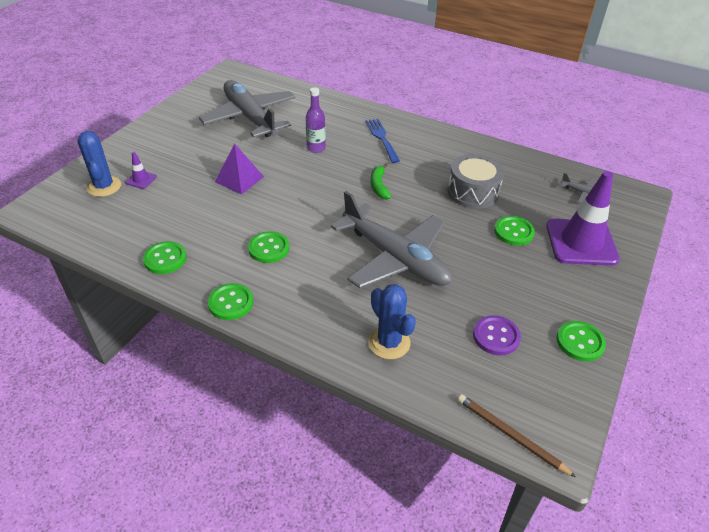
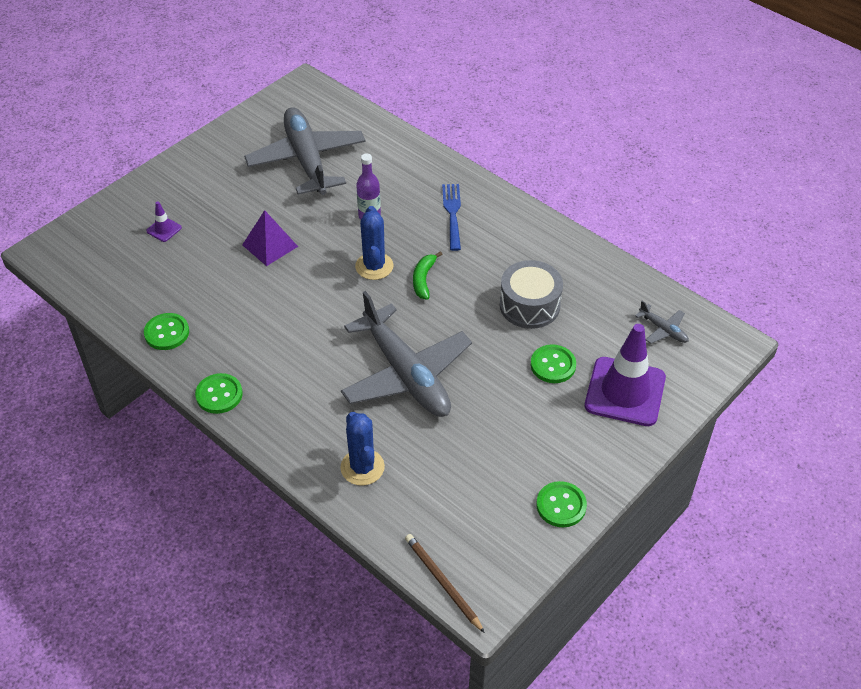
camera: 15 degrees right, 5 degrees up
(104, 186) = (123, 232): blue cactus -> blue cactus (374, 266)
(269, 248) = (275, 339): green button -> none
(496, 336) = (475, 482): purple button -> none

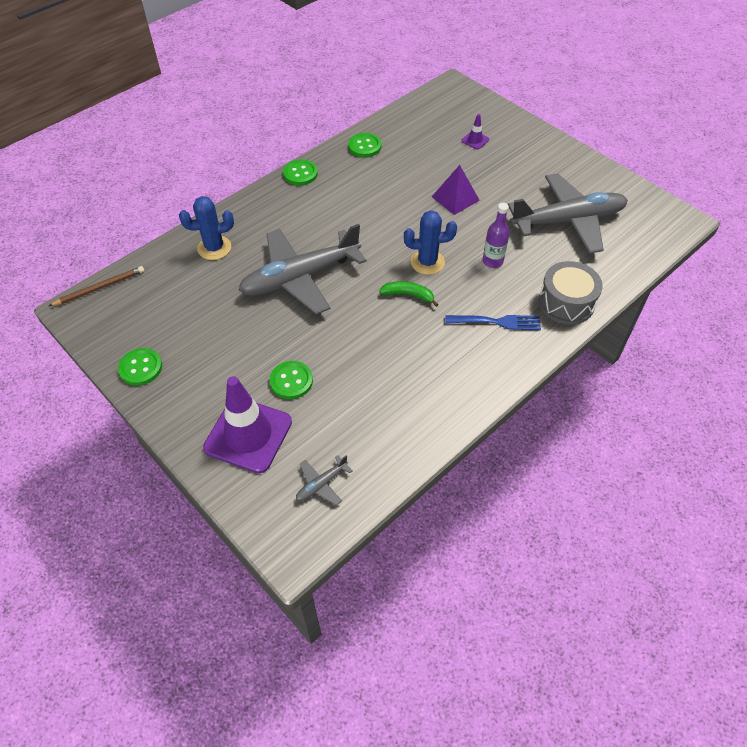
camera: 95 degrees right, 5 degrees up
(529, 305) = (368, 371): grey drum -> grey drum (566, 303)

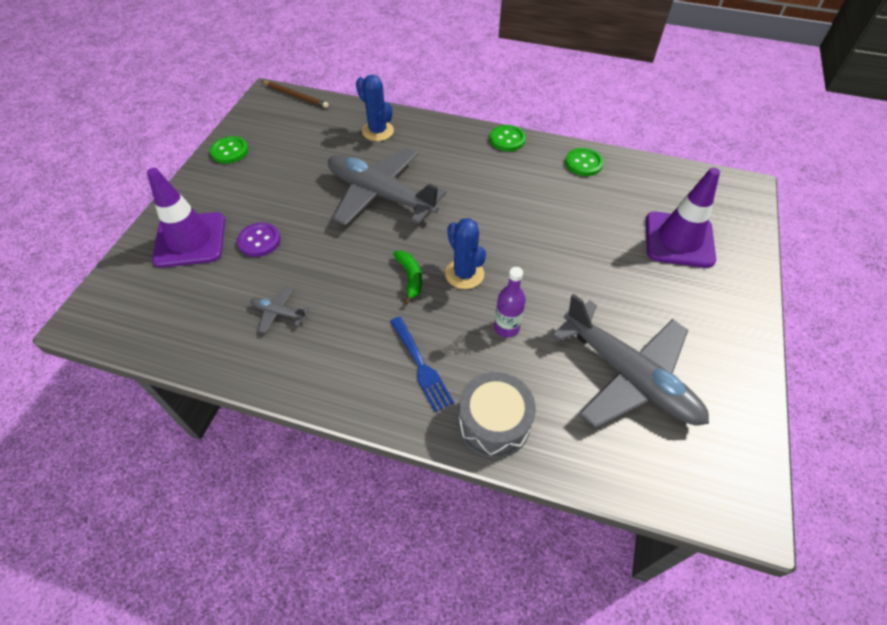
camera: 60 degrees right, 0 degrees up
(291, 381) = (259, 241): green button -> purple button
(321, 484) = (156, 309): grey plane -> grey plane (278, 312)
(455, 198) = (574, 259): purple pyramid -> none
(475, 140) = (679, 240): purple traffic cone -> purple traffic cone, size x2.38

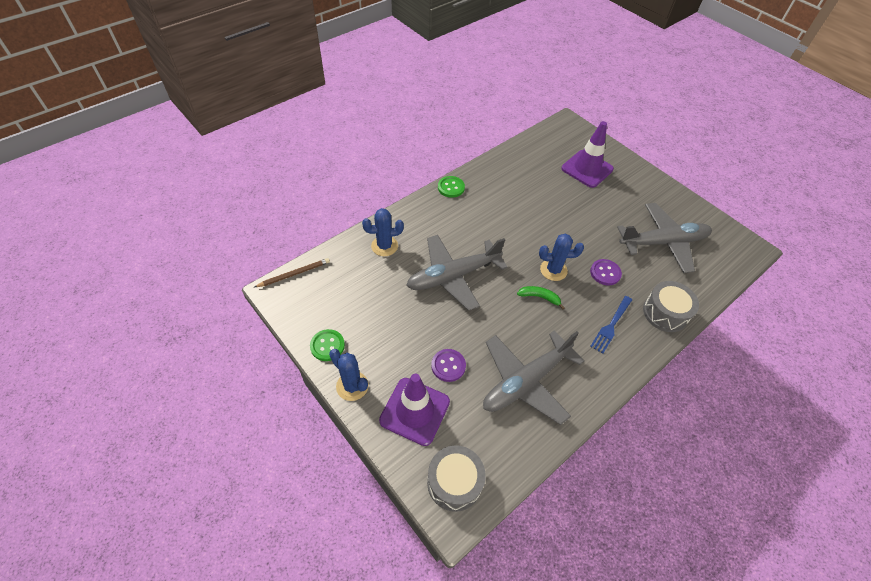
camera: 60 degrees left, 0 degrees up
(122, 304) = (454, 482): none -> grey drum
(194, 186) = (352, 386): none -> blue cactus
(278, 312) = (525, 381): grey plane -> grey plane, size x2.48
(421, 366) = (611, 326): blue fork -> blue fork turned 120 degrees clockwise
(506, 327) = (605, 273): purple bottle -> purple button
(583, 163) = (500, 168): green button -> none

